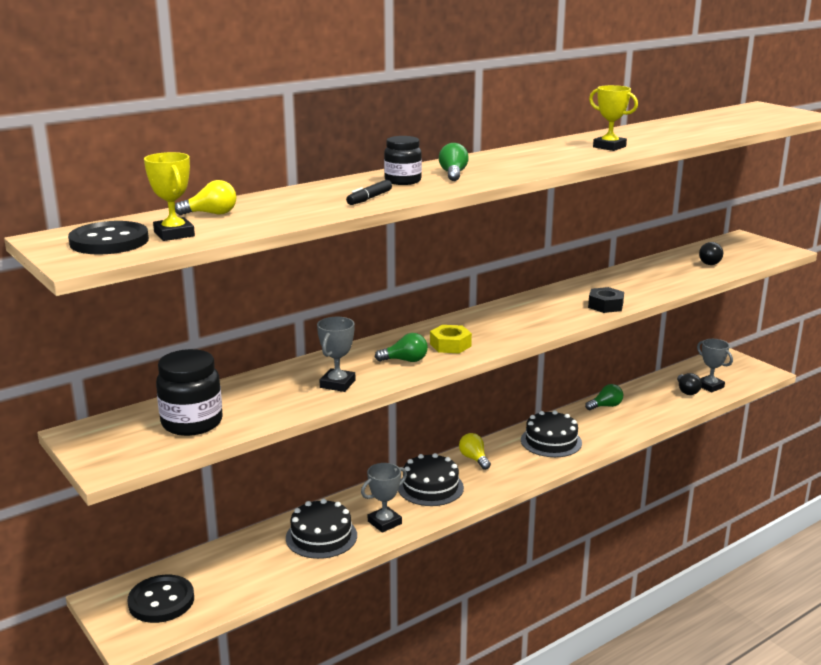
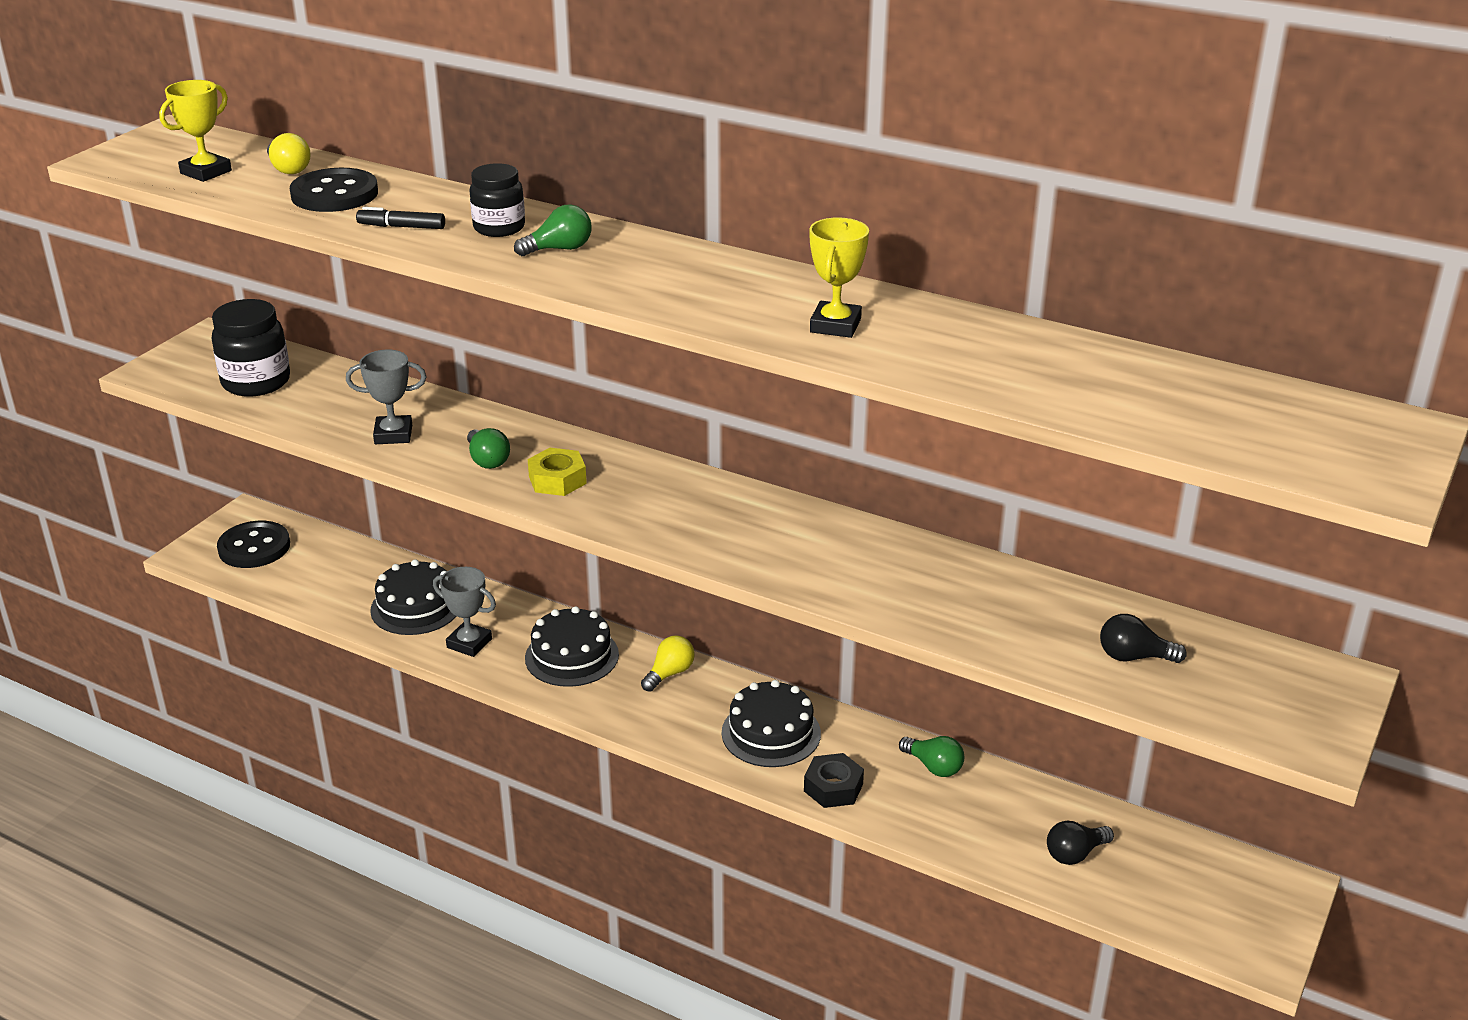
camera: 65 degrees right, 10 degrees up
(109, 241) = (169, 154): black button -> black button (334, 194)
(605, 305) = (806, 576): black nut -> black nut (833, 787)
(710, 386) = (1122, 882): grey trophy -> none

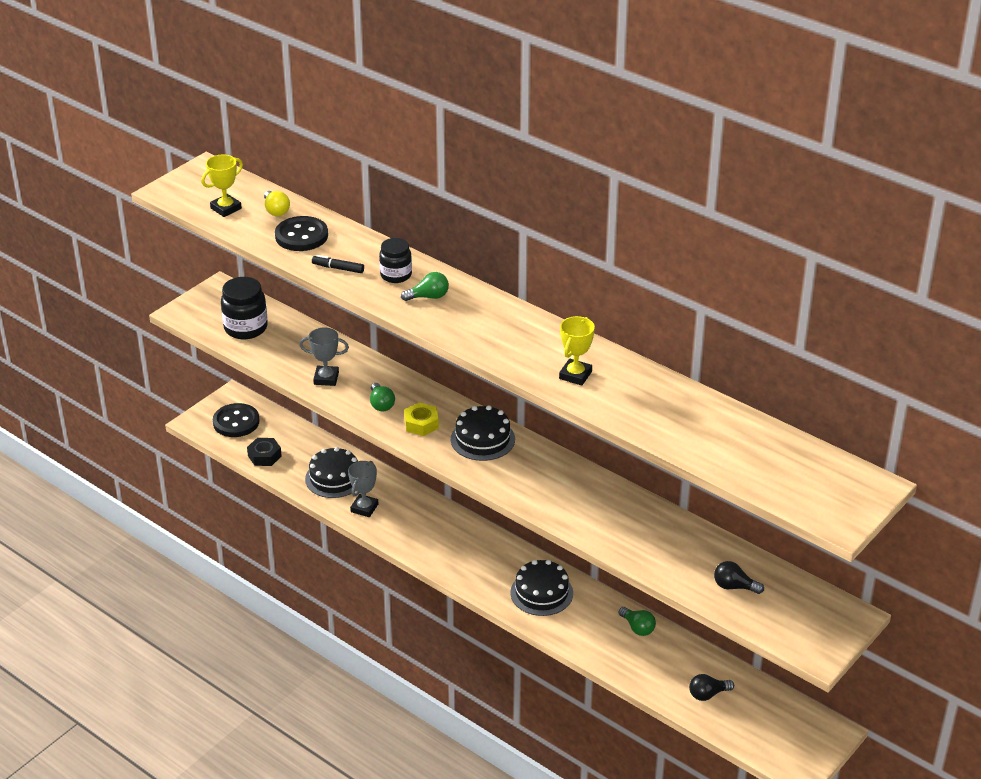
camera: 10 degrees right, 5 degrees up
(469, 643) = (364, 508): grey trophy -> grey trophy turned 75 degrees clockwise
(572, 656) = (427, 525): black cake -> black cake (482, 439)
(669, 673) = (487, 544): yellow light bulb -> none
(833, 787) = (571, 633): black nut -> black nut (264, 456)

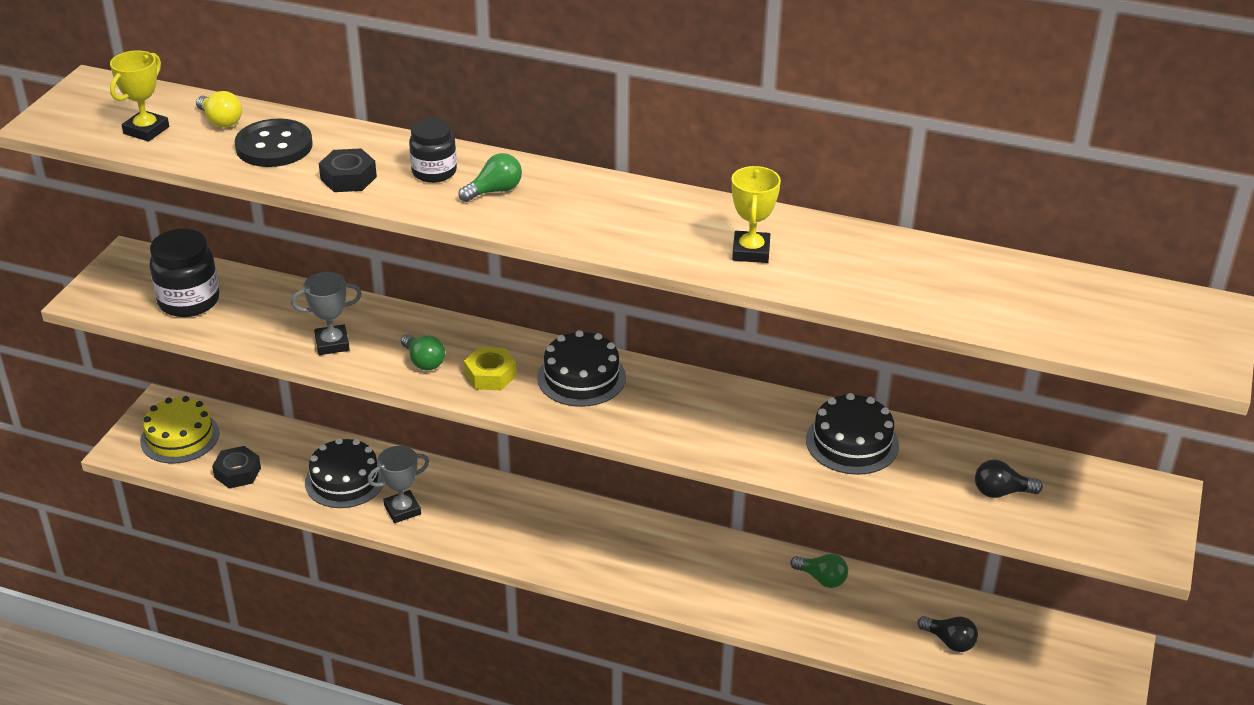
camera: 20 degrees left, 0 degrees up
(236, 422) = (180, 437): black button -> yellow cake
(338, 268) = (348, 178): black marker -> black nut
(364, 508) = (402, 510): grey trophy -> grey trophy turned 60 degrees clockwise
(541, 593) = (682, 564): black cake -> black cake (852, 443)
(708, 694) = (949, 641): black light bulb -> black light bulb turned 105 degrees counterclockwise

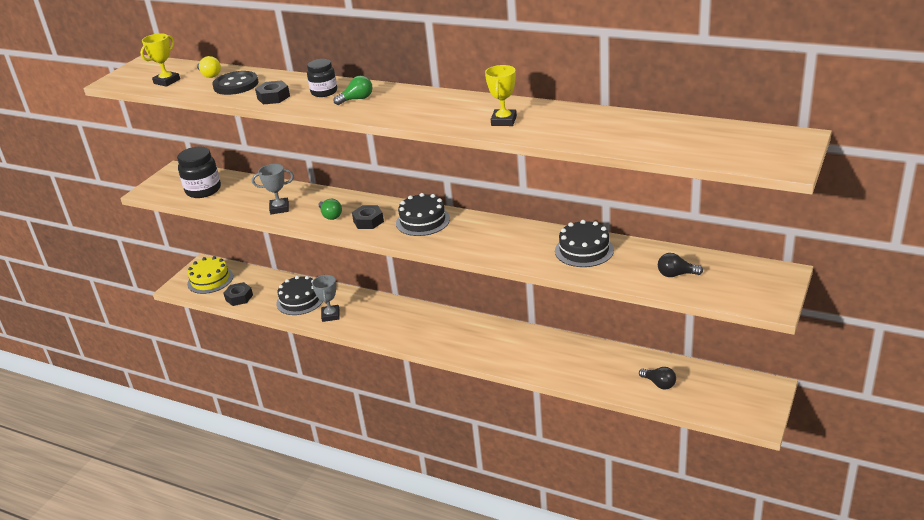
camera: 10 degrees right, 5 degrees down
(402, 510) = (330, 315): grey trophy -> grey trophy turned 75 degrees counterclockwise
(490, 375) = (368, 221): yellow nut -> black nut
(821, 579) = (581, 349): green light bulb -> none

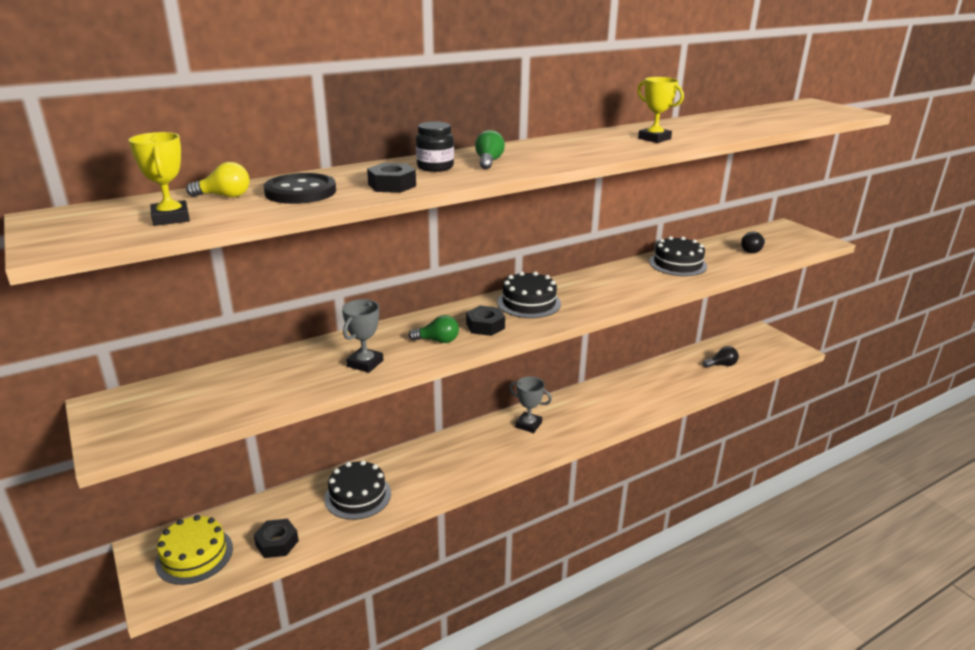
camera: 60 degrees left, 5 degrees down
(203, 190) = (211, 400): black jar -> none
(330, 315) = (419, 485): grey trophy -> grey trophy (528, 425)

